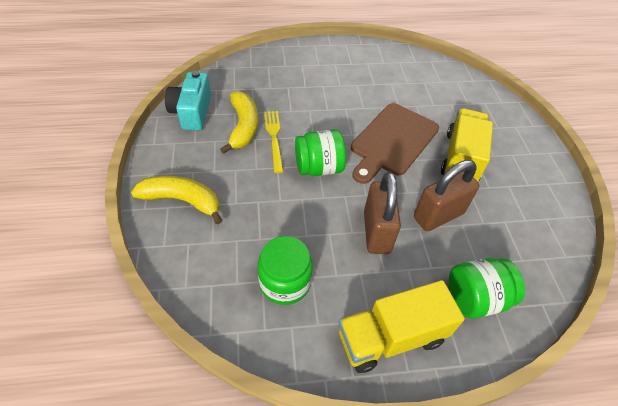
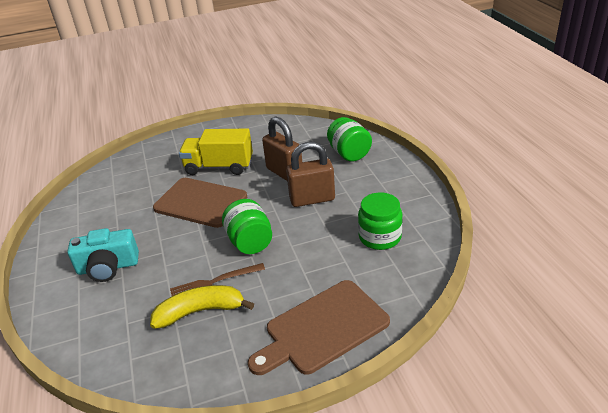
camera: 95 degrees left, 15 degrees down
(182, 201) = (322, 328): yellow banana -> brown cutting board
(192, 112) = (179, 369): turquoise camera -> turquoise camera (108, 267)
(274, 138) = (214, 282): yellow fork -> brown fork
(391, 337) = (395, 182): yellow truck -> none

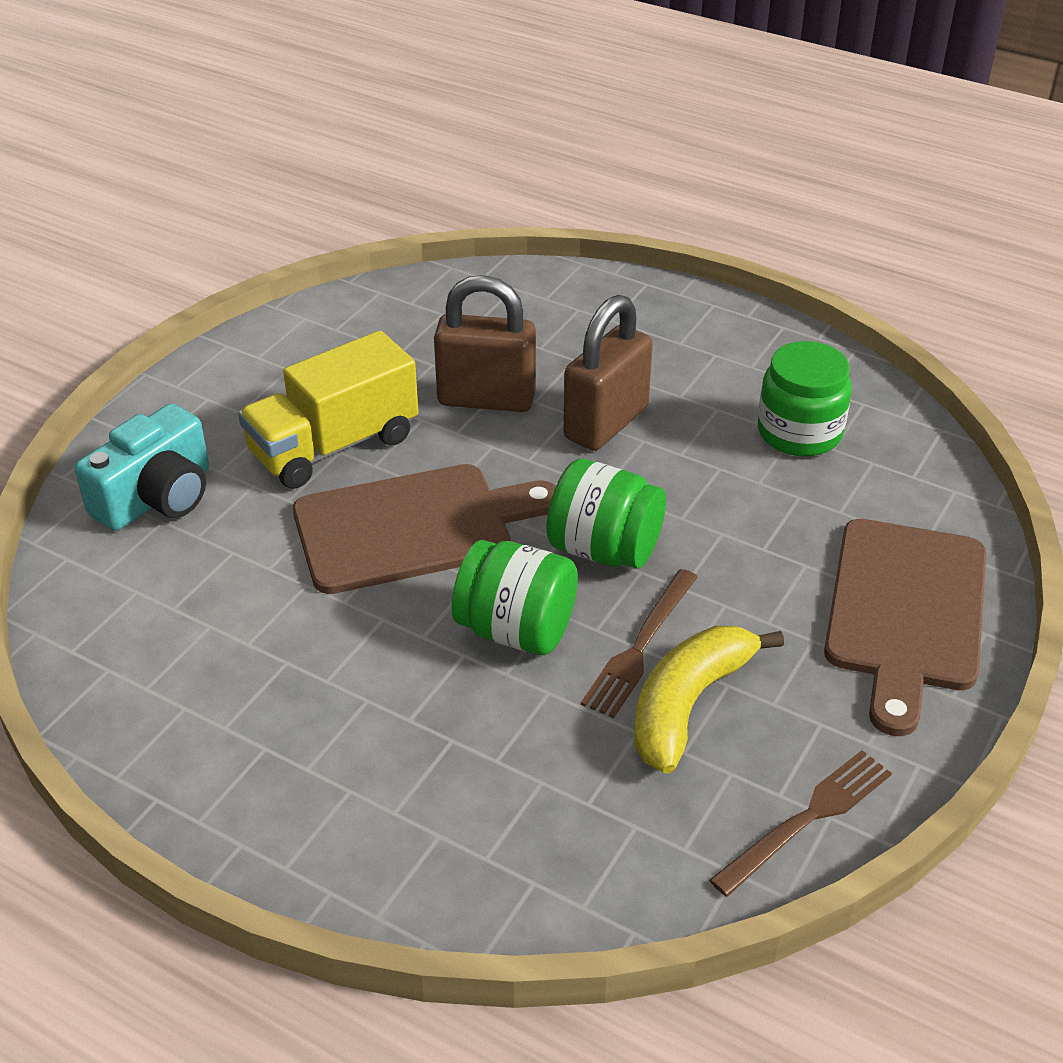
camera: 45 degrees left, 5 degrees up
(108, 267) = (395, 741): turquoise camera -> turquoise camera (157, 497)
(178, 379) = (807, 819): none -> brown fork
(349, 153) = (556, 313): green jar -> green jar (516, 630)

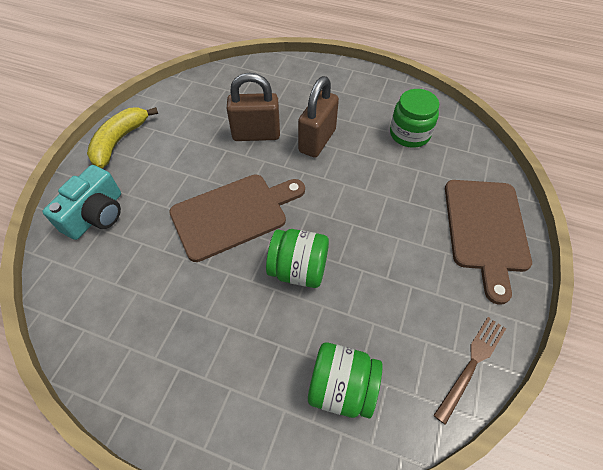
camera: 10 degrees left, 15 degrees up
(333, 446) = (184, 171): yellow truck -> none
(604, 549) = (332, 214): green jar -> green jar (341, 387)
(640, 646) = (363, 270): brown fork -> none
(688, 705) = (395, 302): yellow banana -> yellow banana (119, 141)

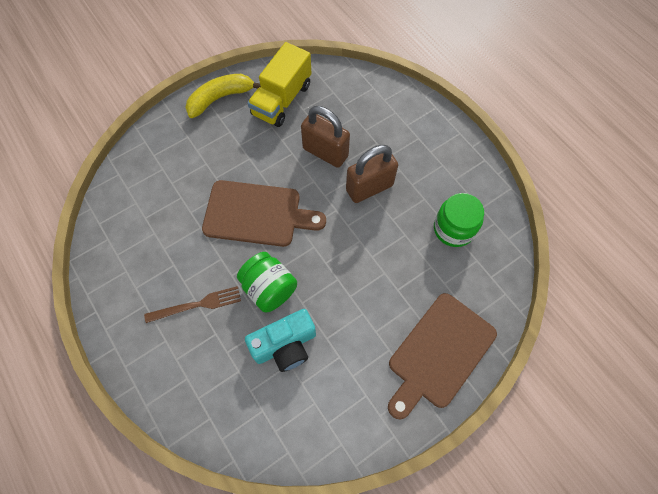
camera: 35 degrees right, 10 degrees up
(96, 215) = (166, 155): turquoise camera -> turquoise camera (285, 345)
(182, 115) = (282, 99): none -> yellow truck
(341, 387) = (232, 391): green jar -> none
(471, 364) = (331, 441): brown fork -> brown fork (197, 305)

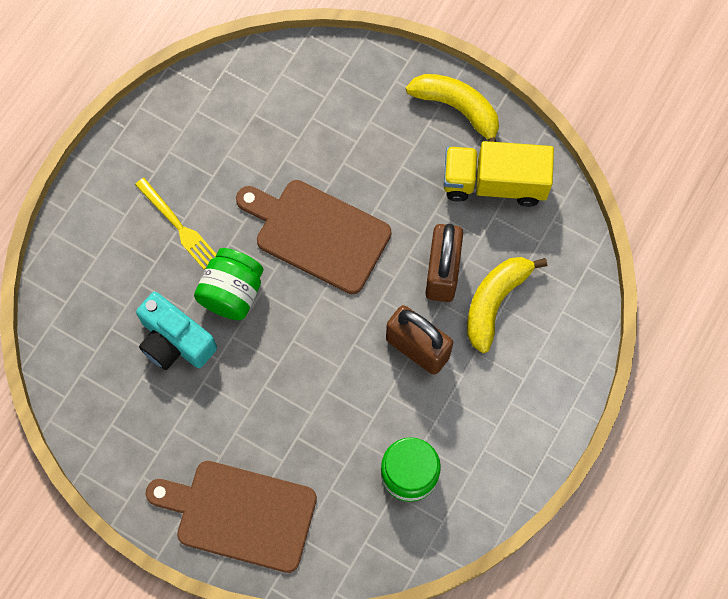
camera: 65 degrees right, 5 degrees up
(197, 305) = (178, 226): brown fork -> yellow fork
(257, 214) = (317, 234): brown cutting board -> brown cutting board turned 135 degrees clockwise
(360, 132) = (495, 302): none -> yellow banana

